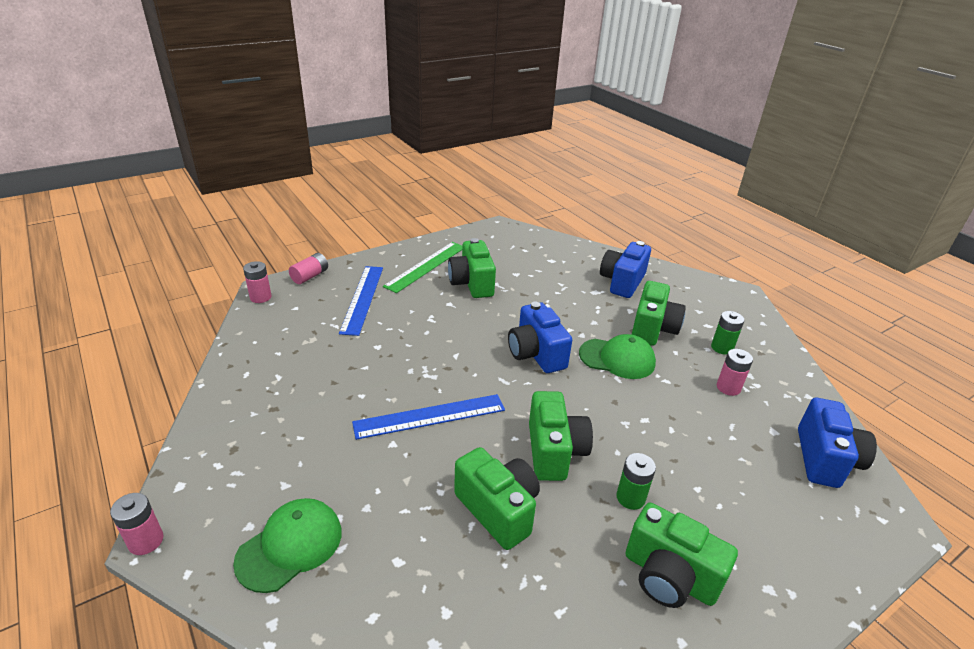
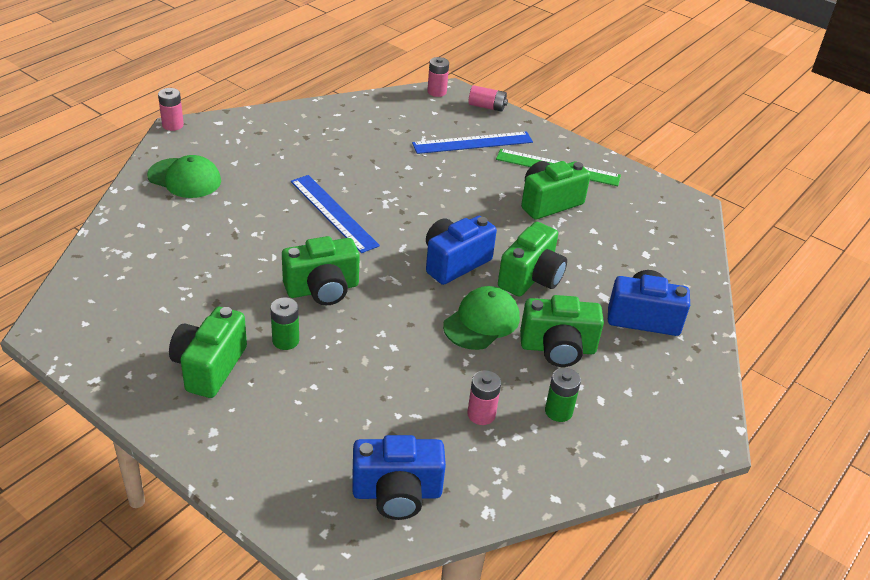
camera: 70 degrees right, 5 degrees up
(498, 509) = (246, 265): green camera -> green camera (531, 278)
(617, 359) = (482, 321): green cap -> green cap turned 135 degrees counterclockwise

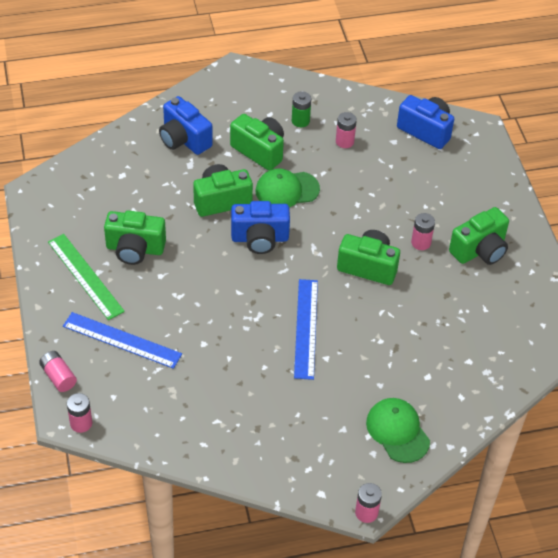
camera: 140 degrees left, 10 degrees up
(285, 340) = (421, 243): green battery -> pink battery

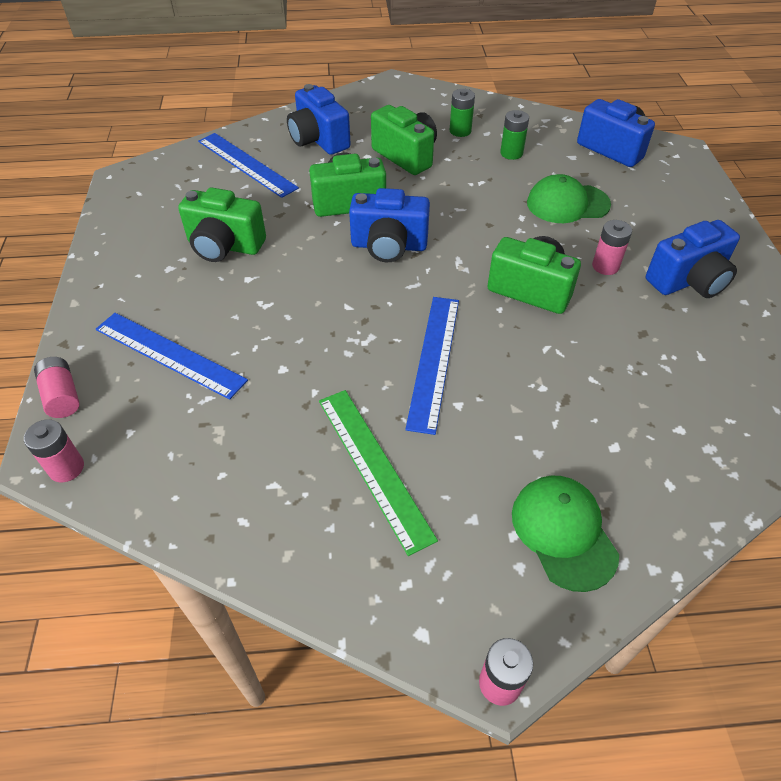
camera: 10 degrees right, 0 degrees up
(85, 276) = (150, 272): green ruler -> green ruler (374, 466)
(130, 169) = (246, 164): none -> blue ruler
(287, 190) = (433, 196): green cap -> green cap (567, 204)
(344, 141) = (511, 153): pink battery -> green battery
(479, 250) = (688, 281): green camera -> blue camera

